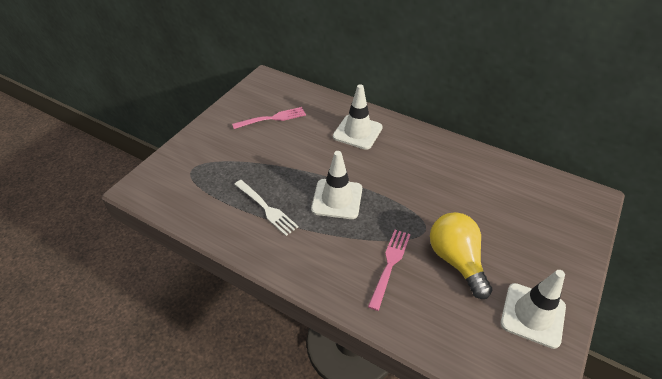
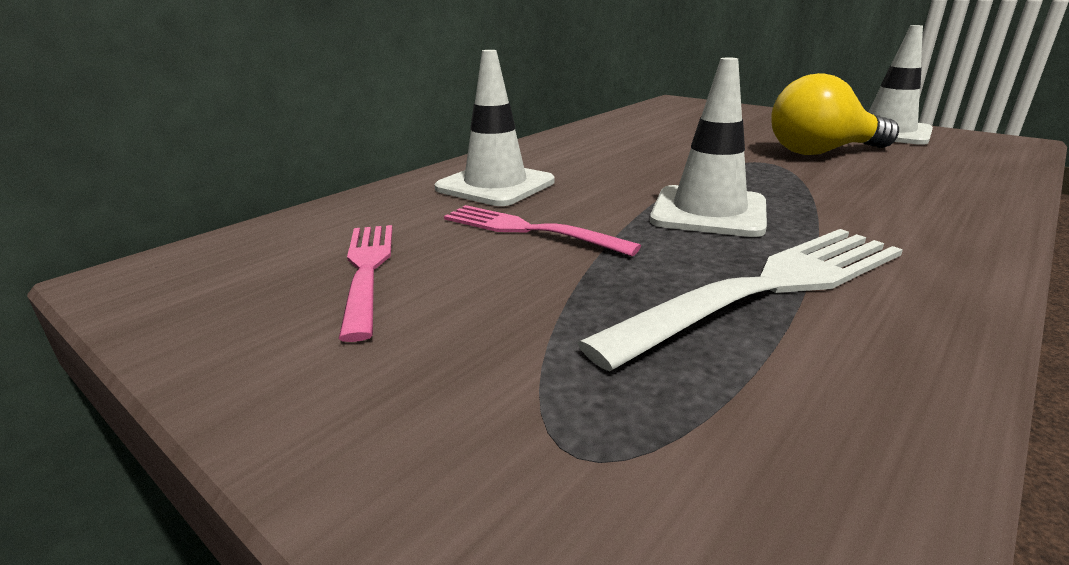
camera: 80 degrees left, 20 degrees down
(266, 208) = (766, 289): white fork -> white fork, size x1.57
(390, 265) = (866, 185): pink fork -> pink fork (530, 230)

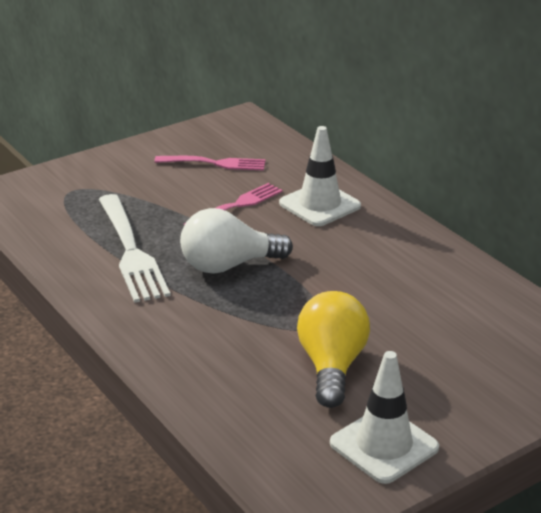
camera: 105 degrees right, 5 degrees up
(708, 212) = (228, 265): white traffic cone -> white light bulb

